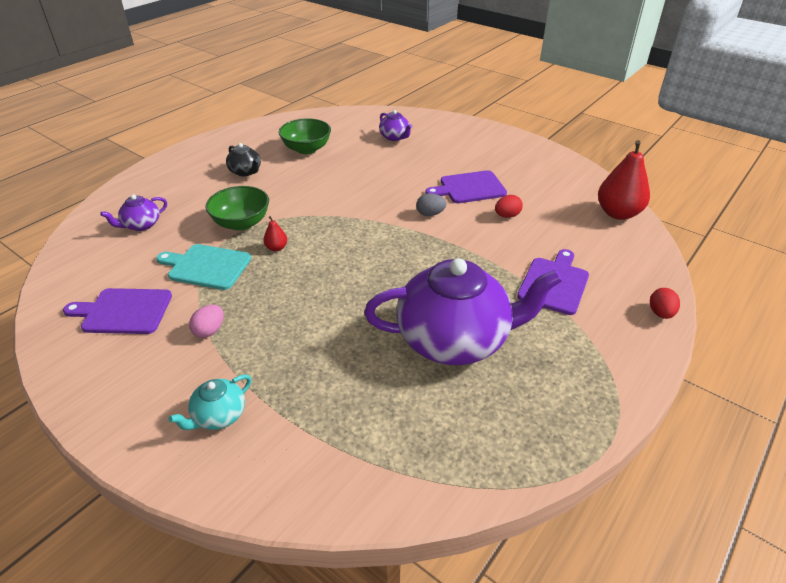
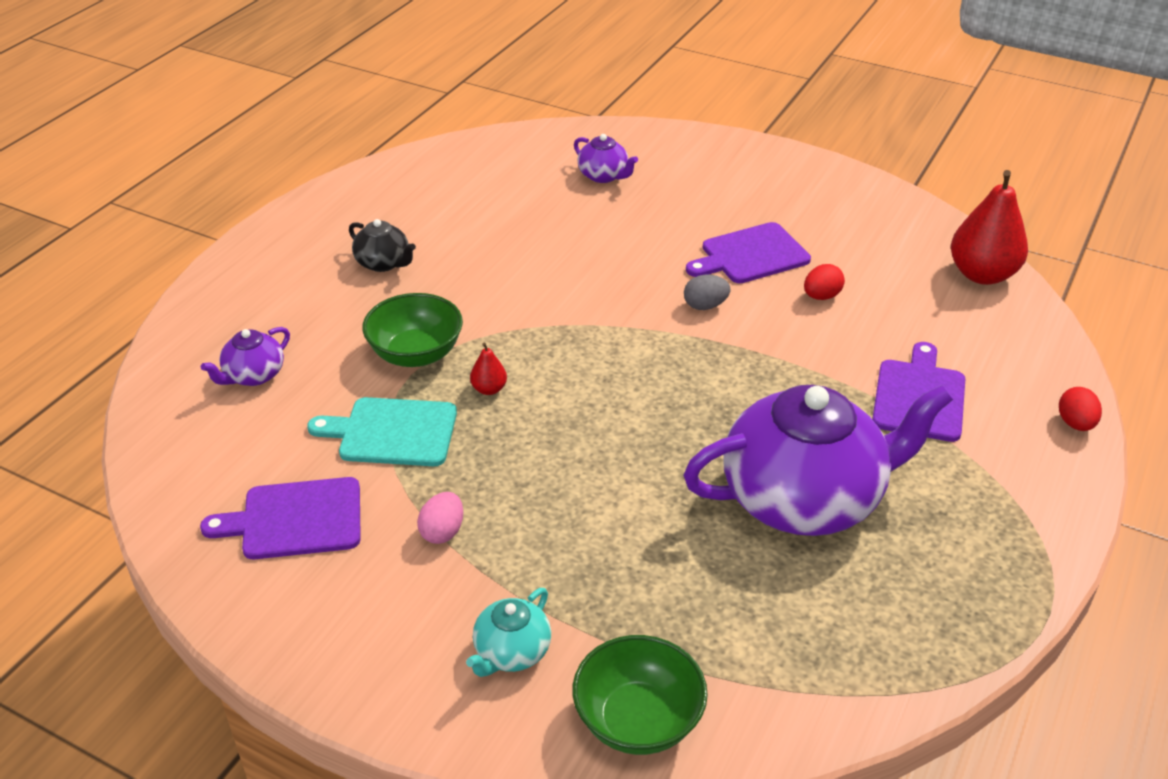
camera: 10 degrees left, 0 degrees up
(306, 149) = (467, 212): green bowl -> green bowl (638, 720)

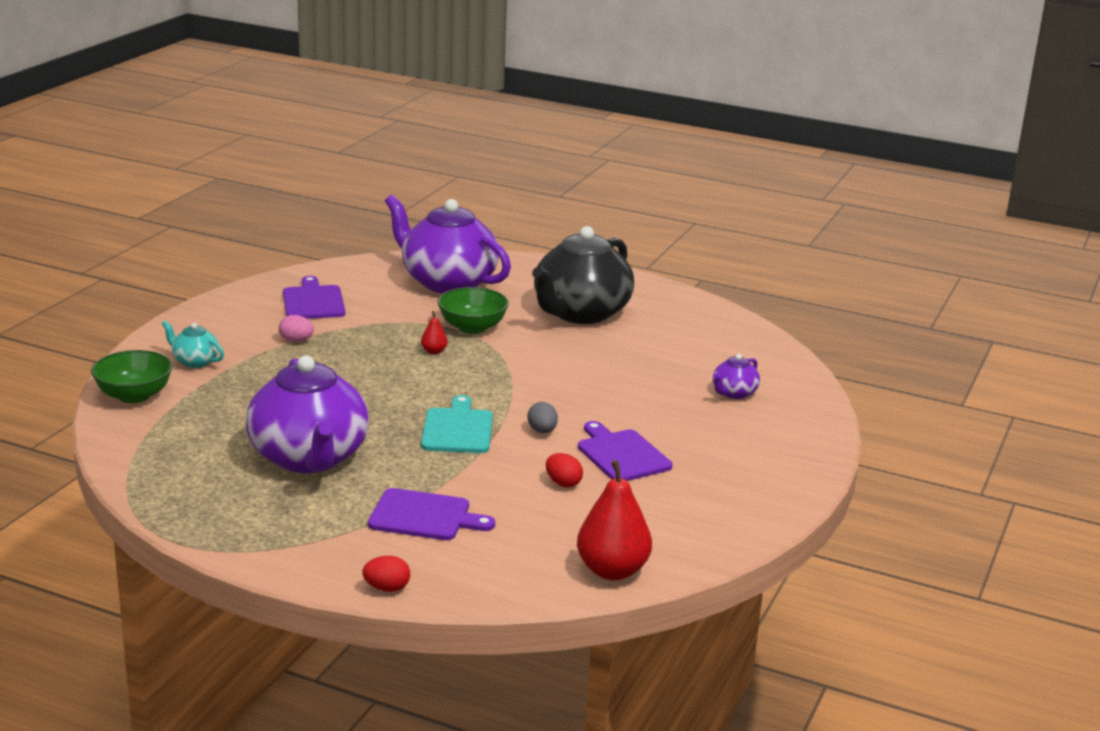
camera: 85 degrees right, 15 degrees down
(253, 375) = (447, 282): purple teapot -> purple teapot, size x2.33
(383, 263) = (580, 313): black teapot -> black teapot, size x2.33
(392, 432) = (390, 323): turquoise cutting board -> turquoise cutting board (458, 429)

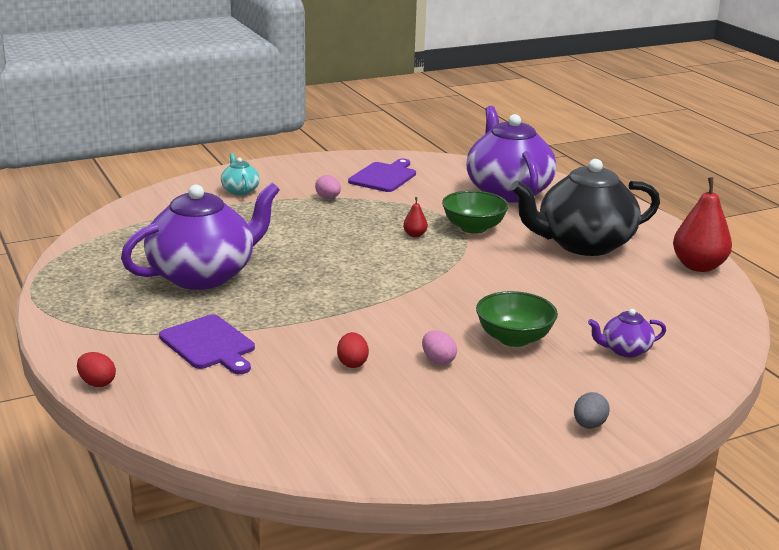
camera: 40 degrees right, 0 degrees up
(134, 396) = (167, 199): green bowl -> green bowl (514, 338)
(309, 458) = (203, 275): purple teapot -> purple teapot turned 150 degrees counterclockwise
(458, 429) = (339, 294): turquoise cutting board -> none
(542, 431) = (402, 319): grey egg -> grey egg (589, 425)
(612, 570) = (276, 446): red pear -> red pear (698, 266)
(621, 454) = (438, 360): purple cutting board -> pink egg

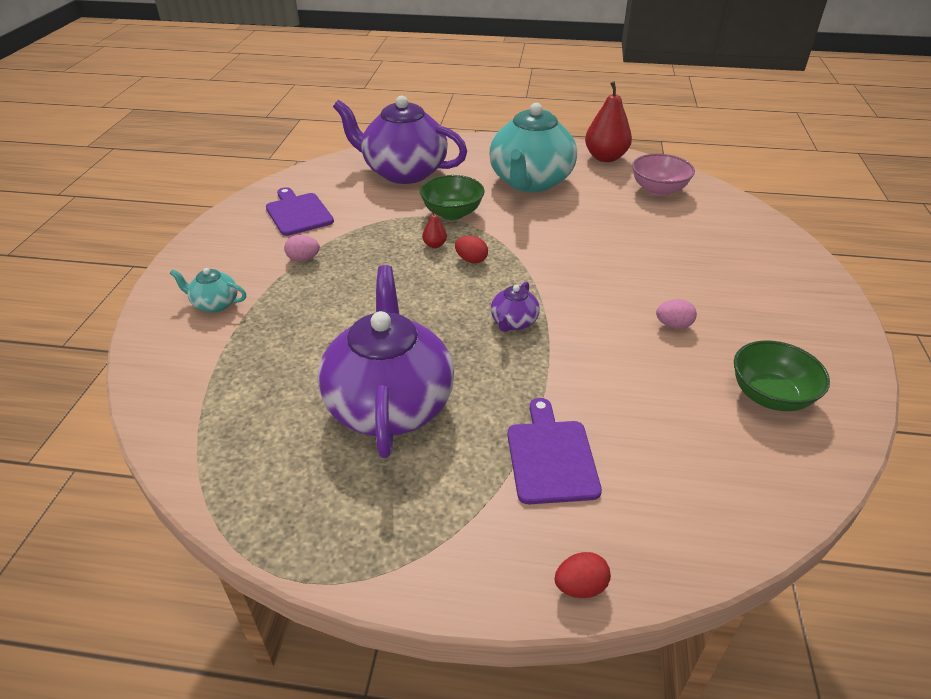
camera: 55 degrees left, 15 degrees up
(209, 344) = (551, 457): purple cutting board -> purple cutting board turned 90 degrees counterclockwise
(352, 363) = (649, 374): red egg -> red egg (471, 260)
(514, 338) = (660, 274): green bowl -> green bowl (770, 396)
(583, 244) = (530, 182): black teapot -> turquoise teapot
(589, 425) = (811, 297): grey egg -> none
(625, 350) = (708, 236): purple teapot -> purple teapot (513, 322)
(678, 306) = (658, 190): none -> pink bowl

